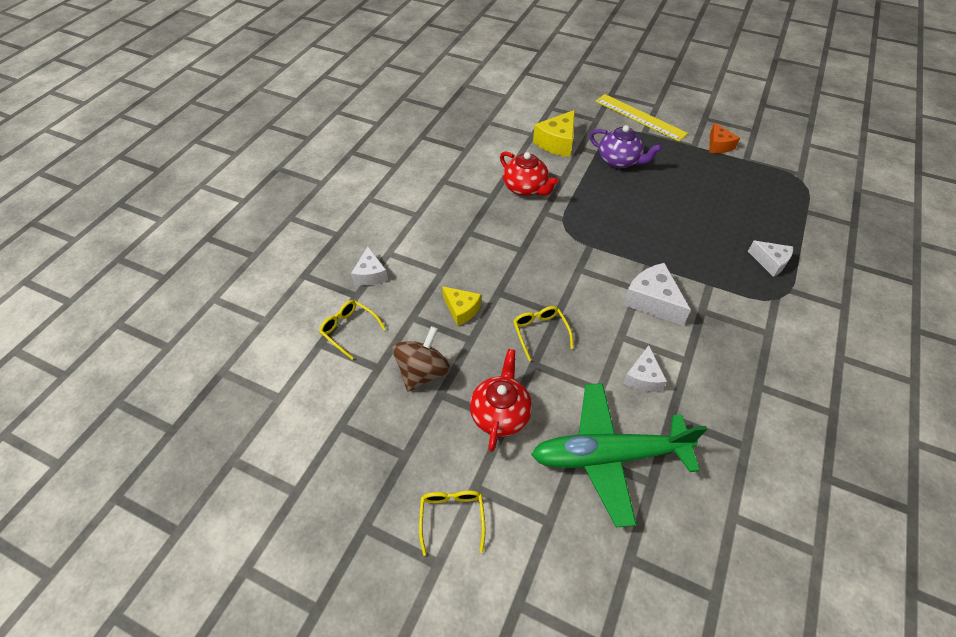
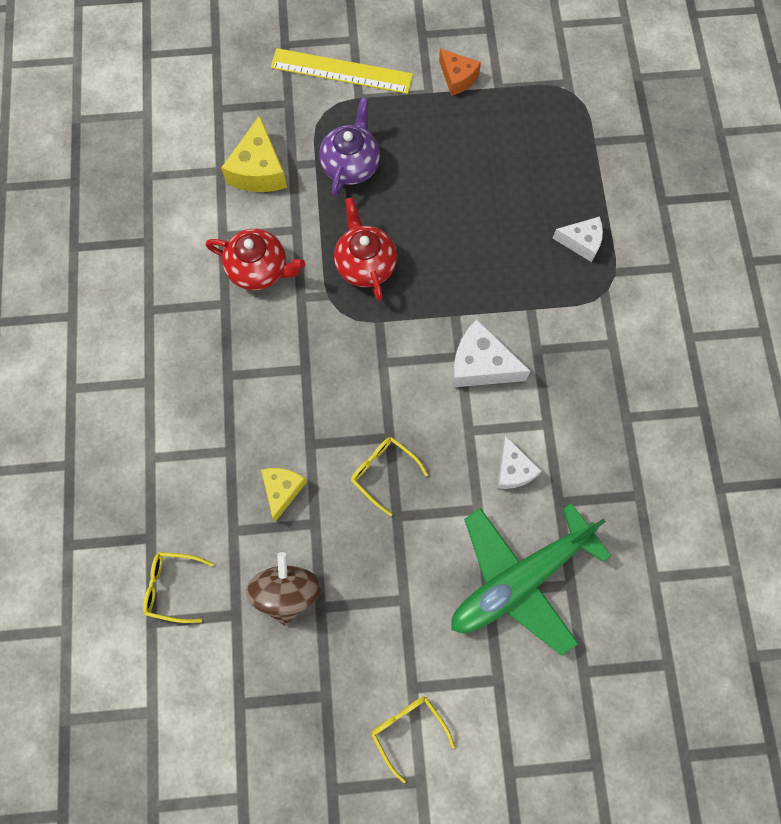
camera: 30 degrees left, 20 degrees up
(370, 274) = (148, 500): white cheese -> none
(461, 309) = (282, 490): yellow cheese -> yellow cheese turned 90 degrees counterclockwise
(500, 413) = (394, 594): red teapot -> red teapot (365, 264)
(619, 161) = (351, 164): purple teapot -> purple teapot turned 75 degrees counterclockwise

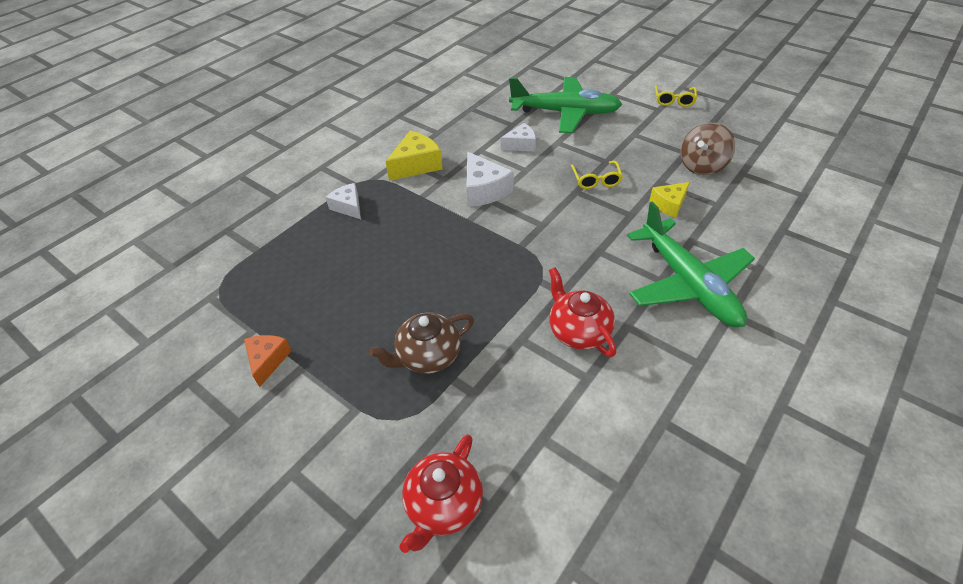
camera: 135 degrees left, 25 degrees down
(172, 587) = (779, 202): yellow glasses -> none
(202, 389) = (687, 283): none -> green plane
(258, 170) = (507, 410): yellow cheese -> yellow cheese (416, 165)
(341, 71) = (340, 446): yellow ruler -> none
(351, 164) = (427, 356): purple teapot -> brown teapot
(365, 264) = (494, 282): red teapot -> red teapot (443, 505)
(513, 470) = (521, 145): white cheese -> white cheese turned 45 degrees clockwise

